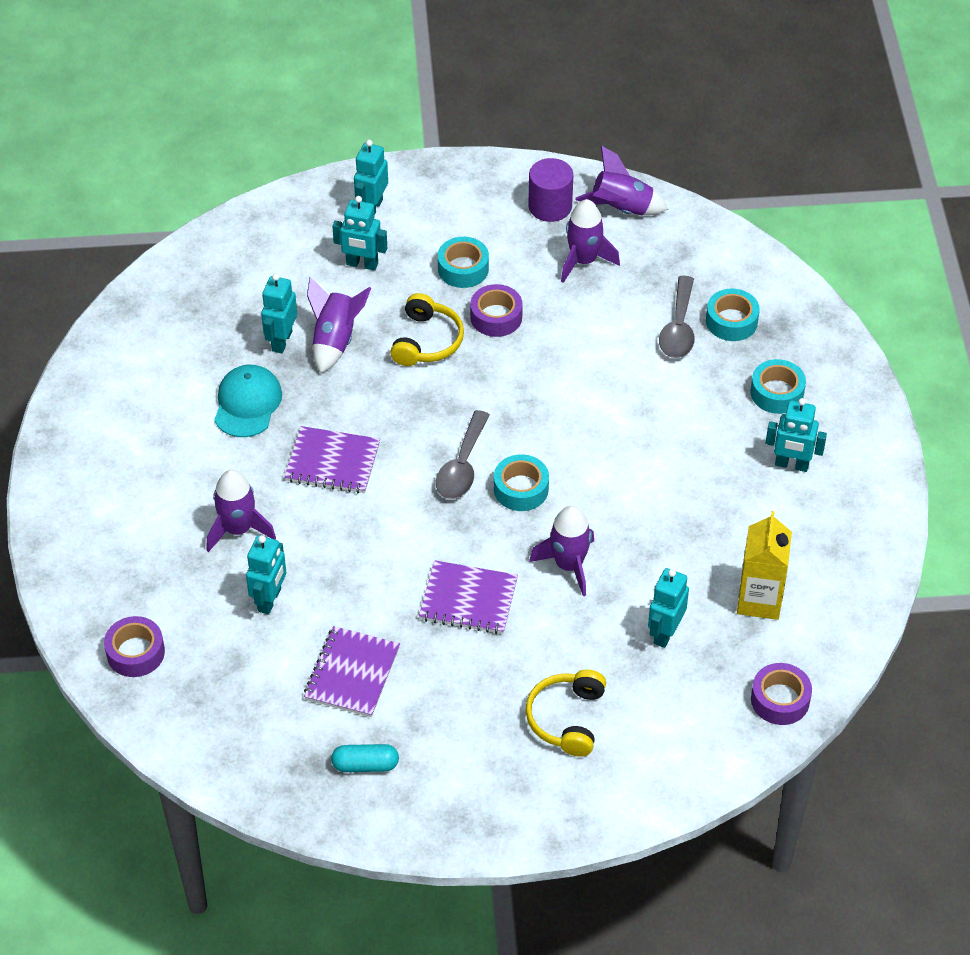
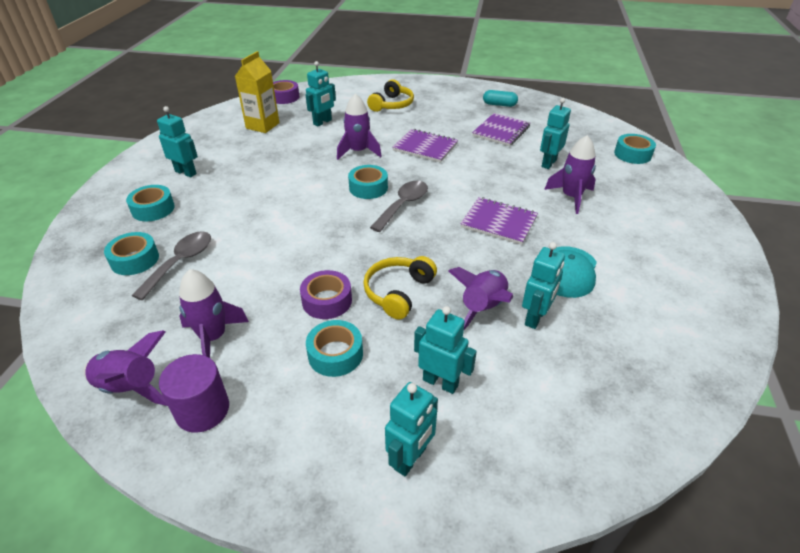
camera: 165 degrees left, 10 degrees down
(135, 652) = (632, 154): purple tape -> turquoise tape

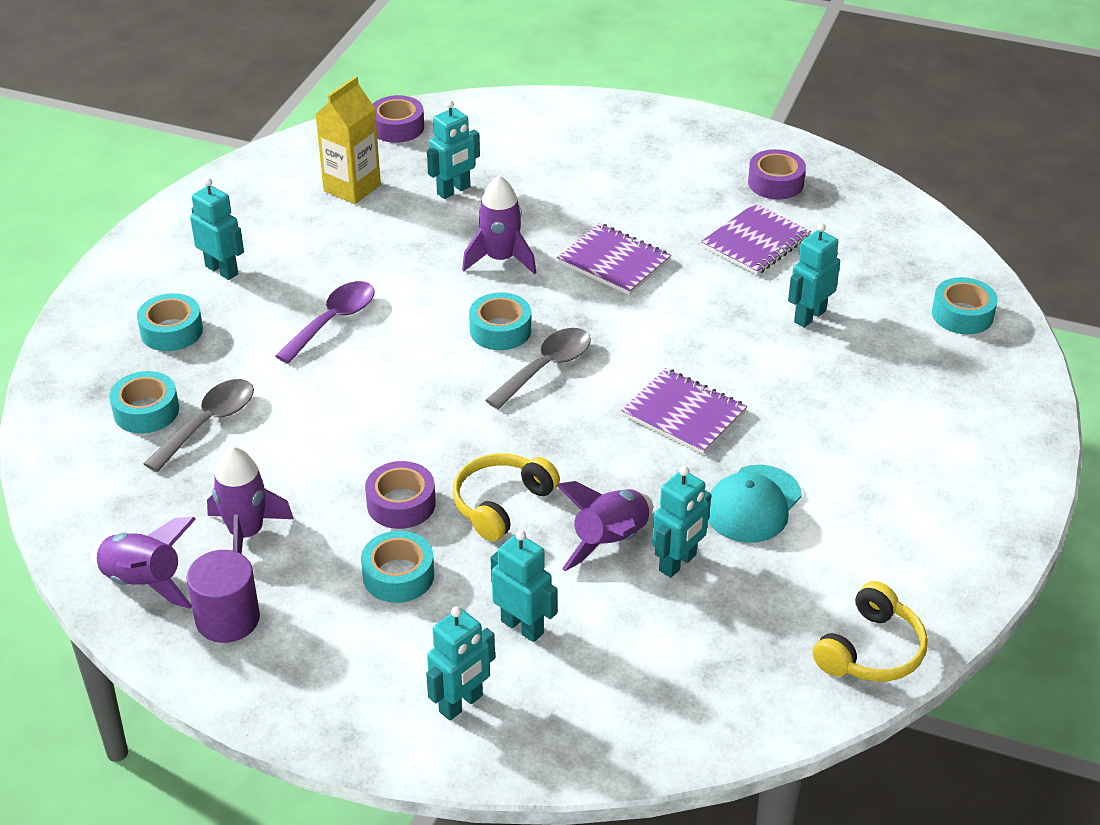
camera: 10 degrees right, 0 degrees up
(261, 193) = (333, 321): none -> purple spoon
(392, 105) = (583, 163): yellow headphones -> yellow headphones (871, 650)
(499, 105) = (775, 183): turquoise capsule -> purple tape
(571, 197) = (817, 384): purple rocket -> none

